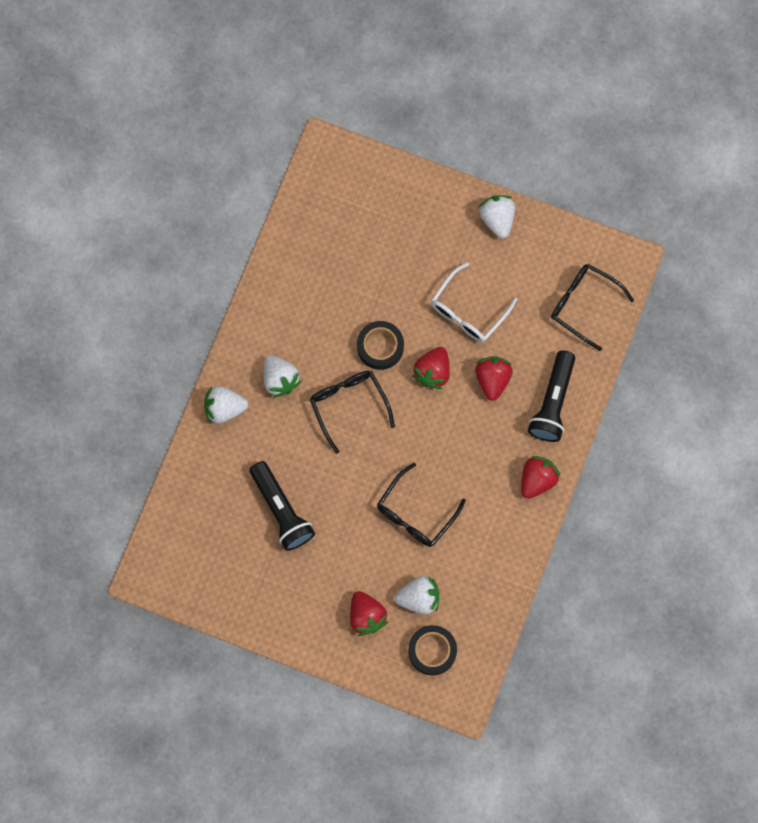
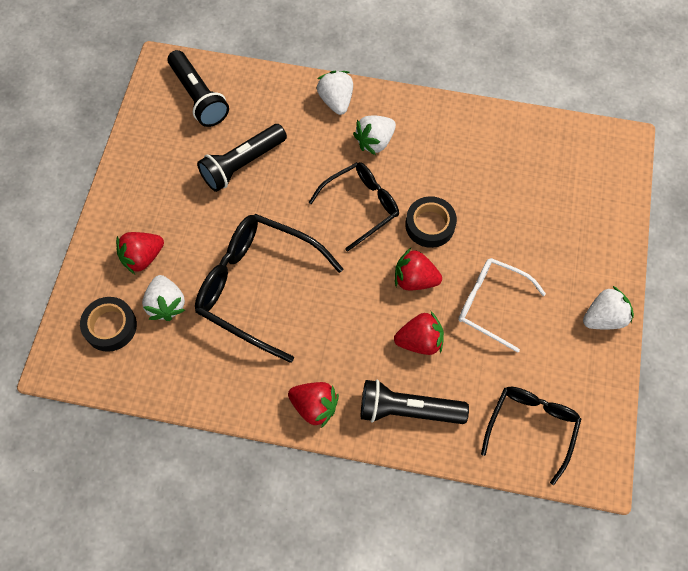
camera: 80 degrees right, 10 degrees down
(192, 544) = (198, 97): none -> black flashlight
(415, 513) = (257, 287): black glasses -> black glasses, size x1.59

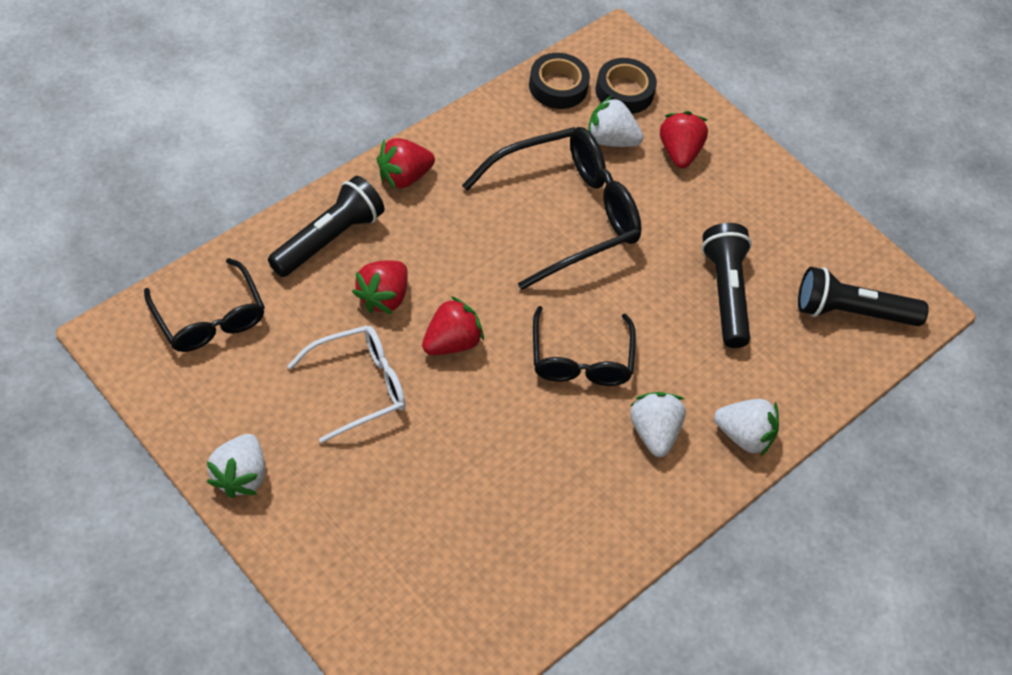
camera: 120 degrees right, 10 degrees down
(430, 225) = (500, 404): black tape -> black tape (558, 86)

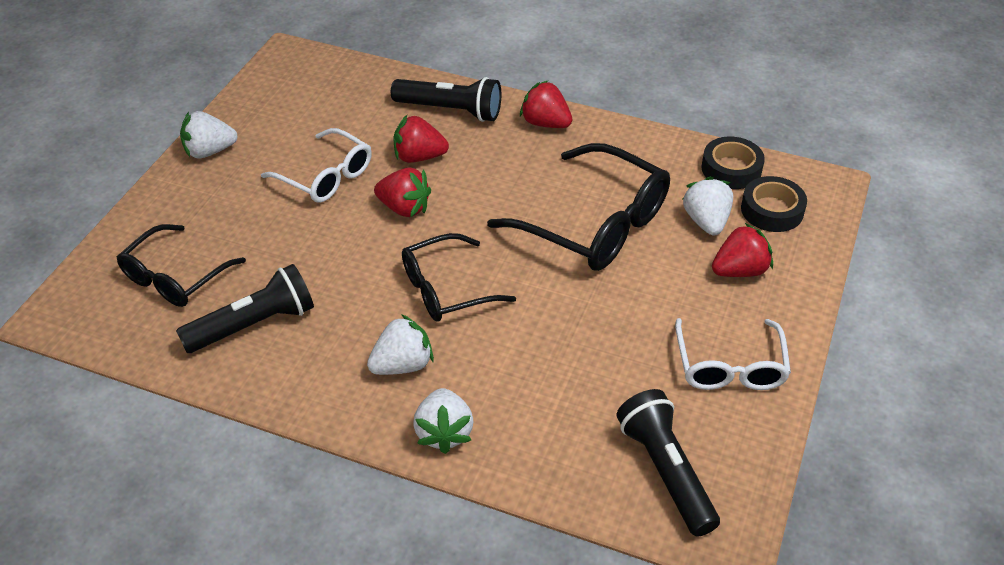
camera: 70 degrees right, 10 degrees down
(209, 318) = (333, 86): black glasses -> black glasses (175, 277)
(725, 293) = (601, 361): black flashlight -> black flashlight (254, 324)
(774, 217) = (729, 366): none -> white glasses

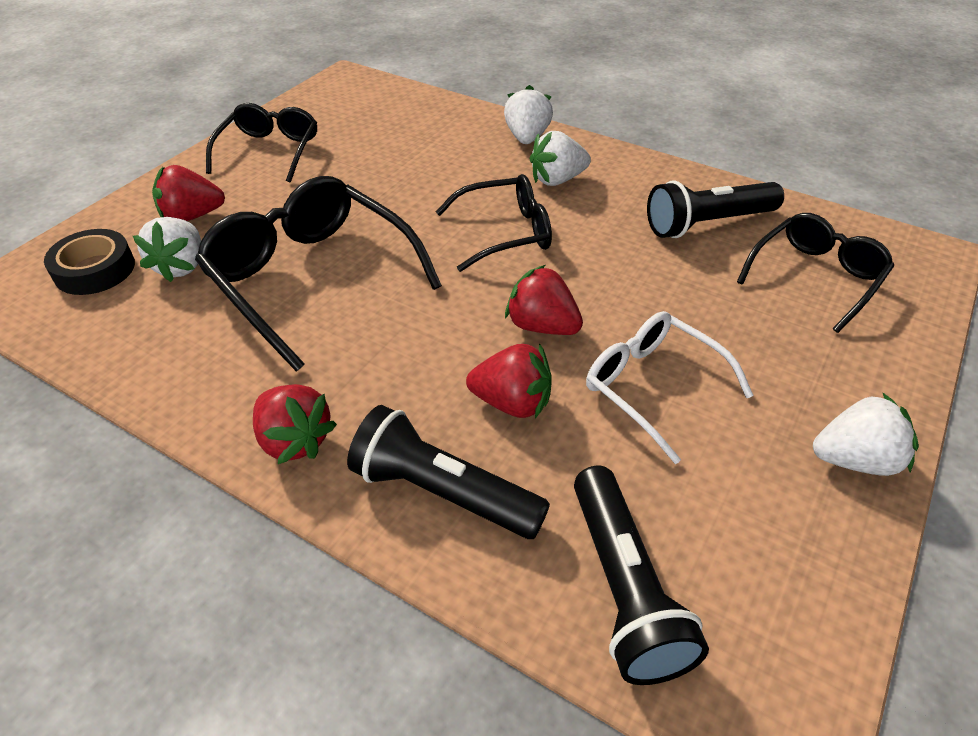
camera: 170 degrees left, 0 degrees up
(665, 471) = (366, 105): black flashlight -> black flashlight (624, 588)
(729, 366) = (269, 151): white glasses -> black glasses
(731, 169) = (88, 326): black tape -> none

